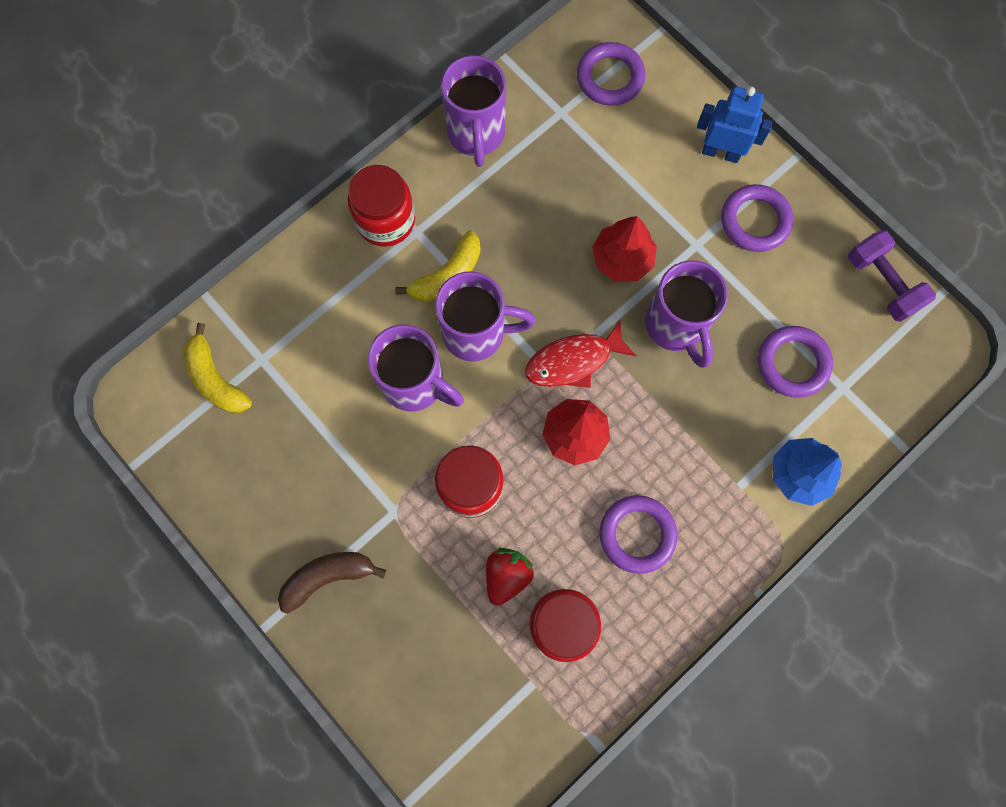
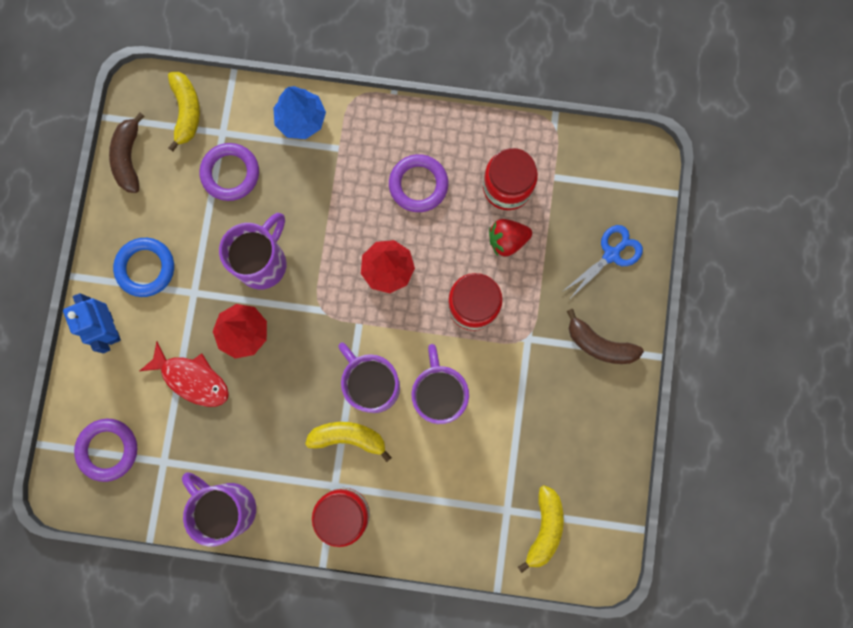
camera: 130 degrees left, 5 degrees up
(403, 671) = (611, 254): none -> blue scissors
(476, 135) = (228, 507): purple mug -> purple mug turned 90 degrees counterclockwise
(573, 361) = (340, 308): red fish -> red fish (192, 379)
(755, 221) = (145, 268): purple ring -> blue ring
(881, 283) = (129, 158): purple dumbbell -> brown banana
(891, 370) = (186, 112): none -> yellow banana

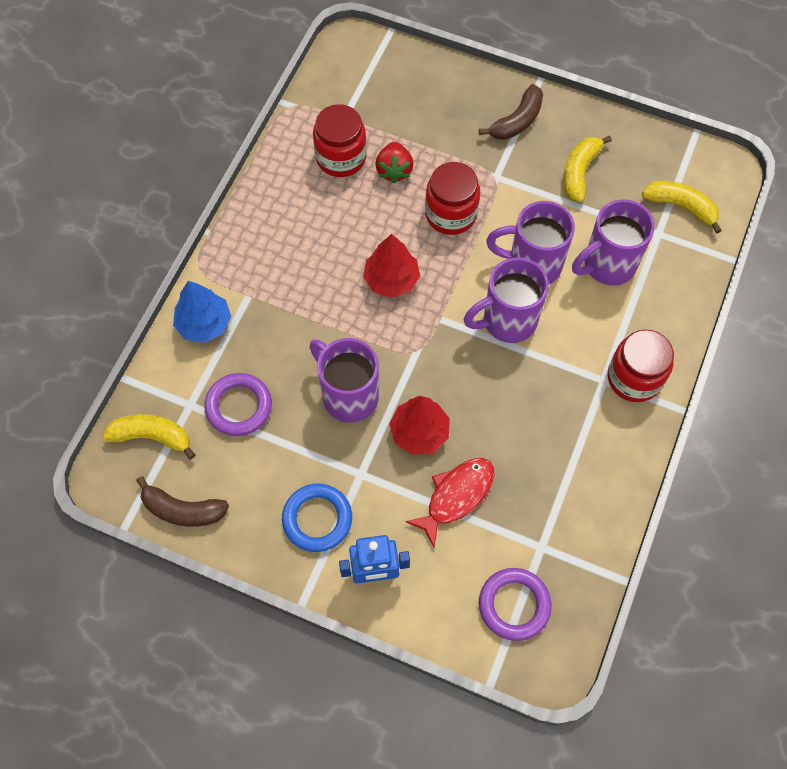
camera: 75 degrees left, 15 degrees down
(228, 507) = (604, 489): purple mug -> purple mug (607, 265)
(348, 437) = (556, 355): yellow banana -> yellow banana (579, 172)
(418, 185) = (313, 232): purple ring -> none
(611, 254) = (434, 91): blue scissors -> none

